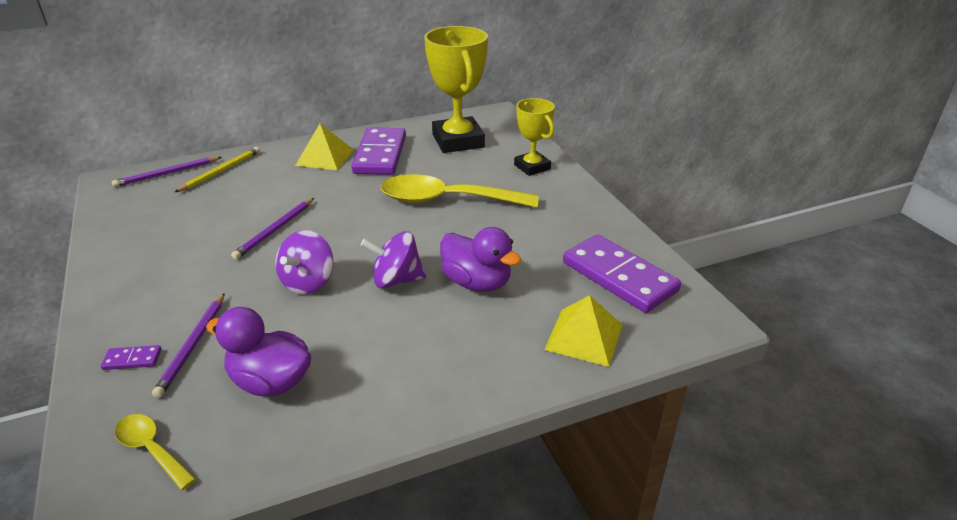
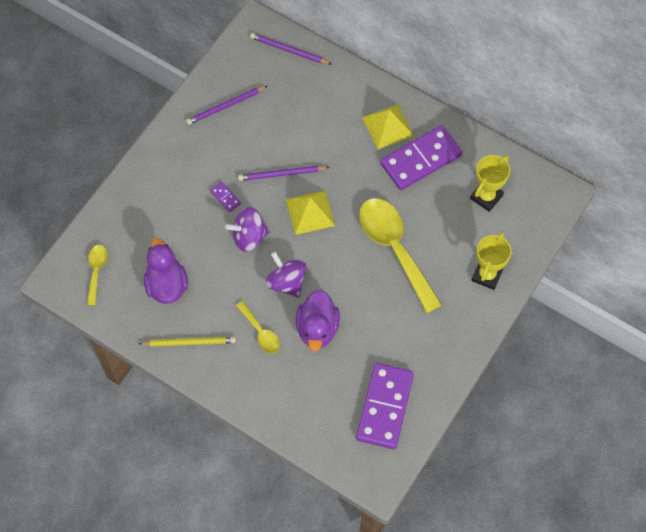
camera: 55 degrees right, 30 degrees up
(132, 359) = (134, 208): purple domino -> purple domino (225, 197)
(193, 345) = (163, 225): purple pencil -> purple pencil (226, 106)
(221, 171) = (317, 79): yellow pencil -> yellow pencil (189, 342)
(433, 327) = (260, 332): none -> yellow spoon
(458, 141) = (486, 197): yellow trophy -> yellow trophy, size x0.58
(584, 337) = (310, 416): yellow pyramid -> yellow pyramid (310, 212)

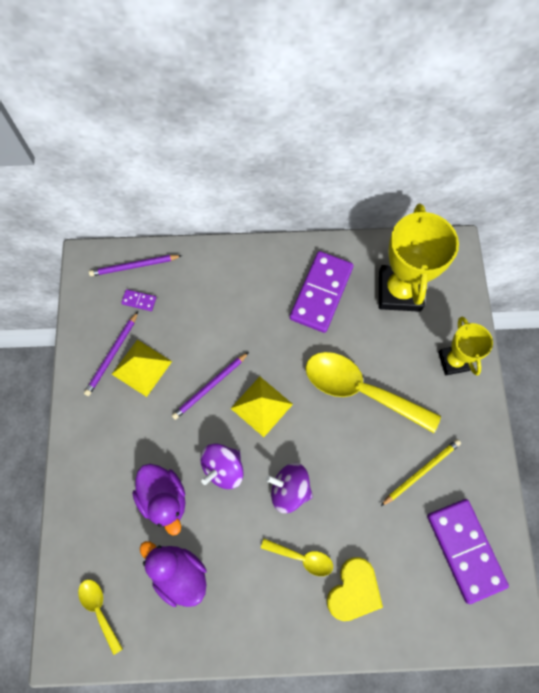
camera: 35 degrees left, 5 degrees up
(189, 342) = (242, 619): yellow pencil -> yellow pencil (421, 472)
(225, 197) = (174, 444): purple domino -> purple domino (139, 301)
(281, 377) = (353, 590): none -> yellow heart
(317, 328) = (350, 516): purple duck -> purple duck (164, 498)
(388, 126) = (271, 281): yellow pyramid -> yellow pyramid (142, 367)
(486, 197) = (399, 291): yellow trophy -> yellow trophy, size x1.72

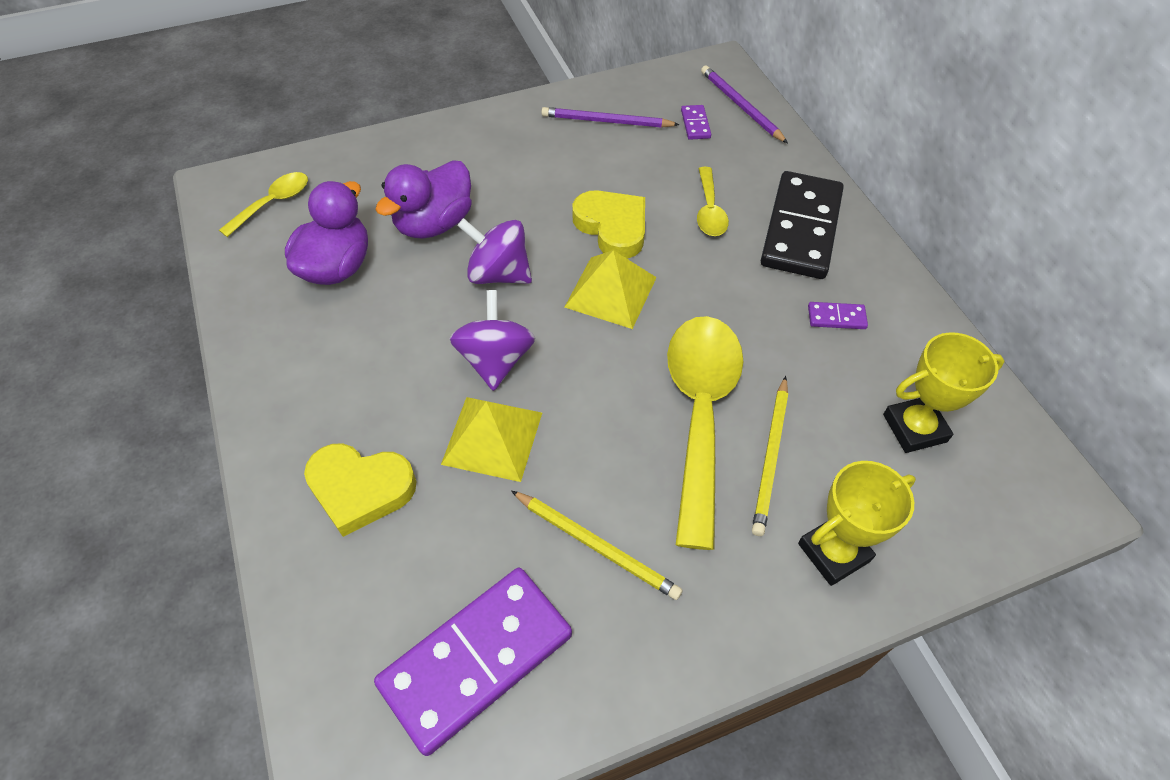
camera: 70 degrees right, 15 degrees down
(142, 367) = (604, 152): yellow pyramid -> yellow pyramid (492, 438)
(210, 386) = (612, 227): purple pencil -> yellow heart
(252, 280) = (801, 229): none -> black domino
(302, 557) = (395, 404): yellow spoon -> yellow spoon (709, 210)
(321, 293) = (836, 317): purple domino -> purple domino, size x0.41
(395, 366) = (771, 456): none -> yellow pencil
(399, 291) = (914, 428): yellow trophy -> yellow trophy, size x0.58

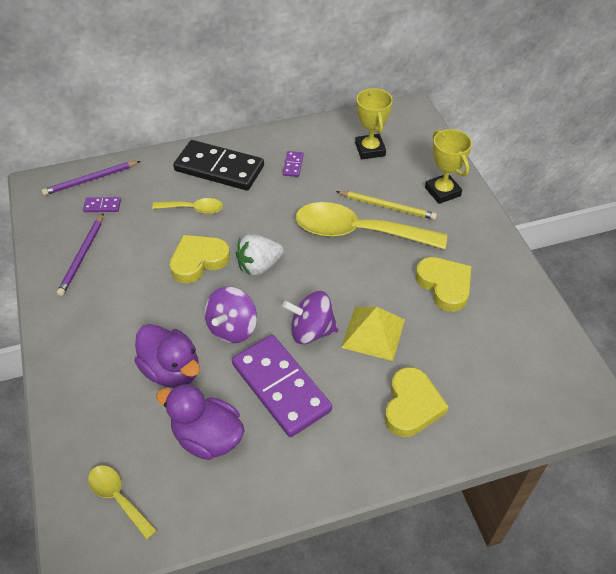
camera: 85 degrees left, 5 degrees down
(476, 660) = (516, 341): purple domino -> purple domino (281, 387)
(596, 545) = (444, 285): yellow pencil -> yellow heart
(610, 292) = (259, 266): yellow pyramid -> white strawberry

